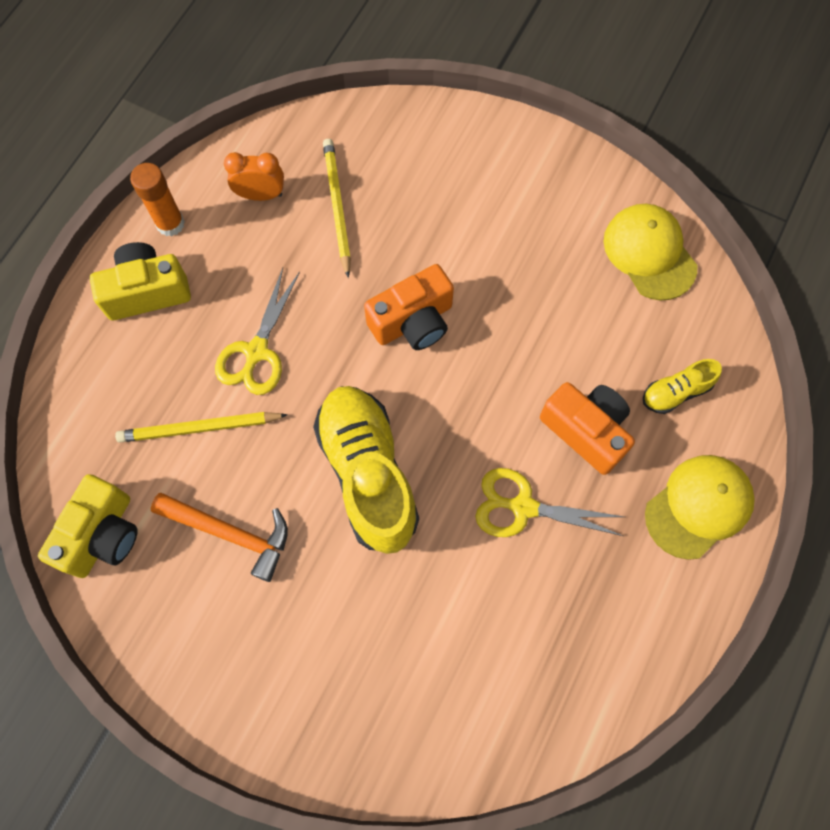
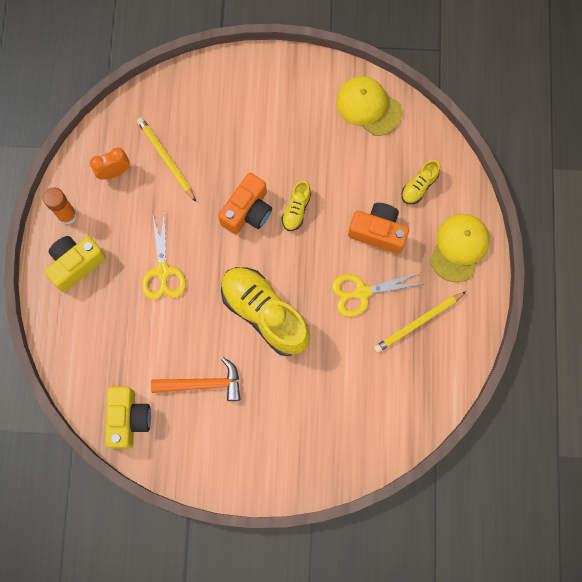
camera: 25 degrees left, 5 degrees up
(199, 428) = (153, 332): yellow pencil -> yellow pencil (418, 323)
(482, 349) = (296, 210): none -> yellow shoe

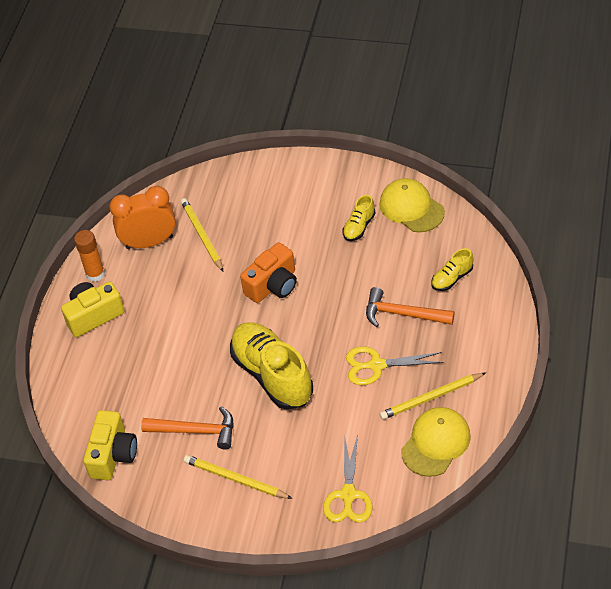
camera: 15 degrees right, 25 degrees down
(114, 172) = (149, 242): orange clock -> orange clock, size x1.66
(163, 271) = (177, 329): yellow scissors -> yellow scissors (348, 495)
(250, 432) = (235, 479): none -> yellow pencil
(296, 210) = (322, 288): yellow shoe -> yellow shoe (359, 227)
(378, 232) = (402, 314): orange camera -> orange hammer
(459, 247) = (485, 335): yellow cap -> yellow cap (436, 443)

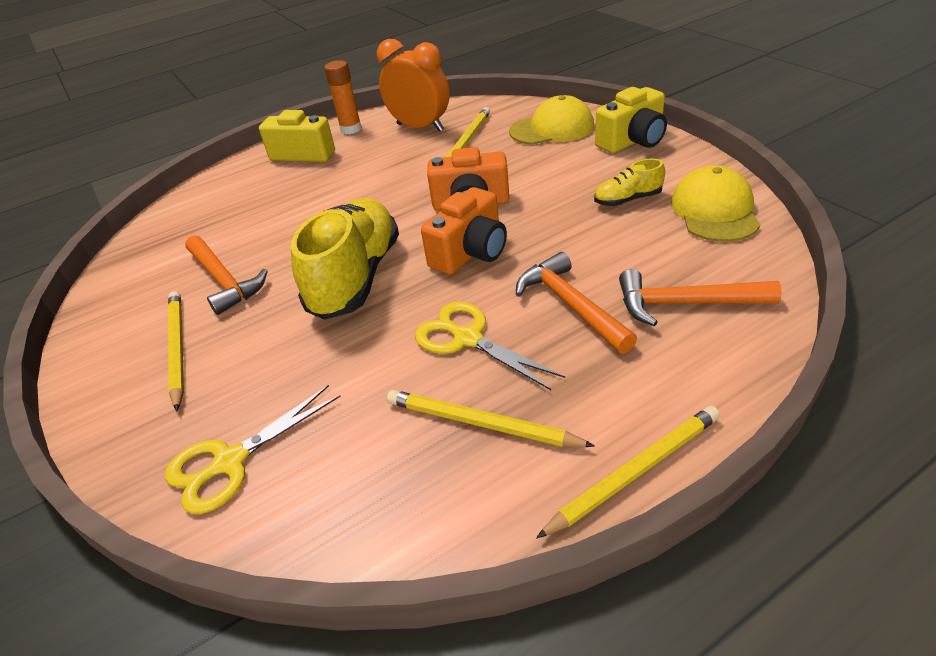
camera: 45 degrees right, 10 degrees down
(113, 455) = (147, 256): yellow camera -> yellow camera (633, 141)
(315, 317) = (470, 253): none -> orange camera
(436, 443) = (410, 489): yellow cap -> yellow cap (552, 129)
(452, 278) = (684, 303): yellow shoe -> orange hammer
(507, 371) = (634, 471): none -> yellow pencil

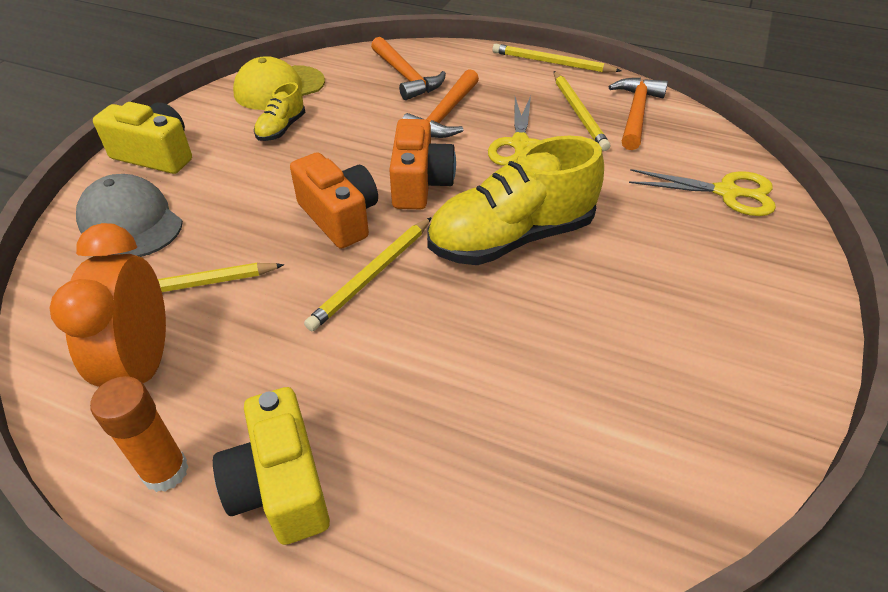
camera: 130 degrees left, 5 degrees up
(177, 349) = (707, 302): yellow pencil -> yellow pencil (372, 275)
(224, 281) = (608, 341): orange hammer -> orange hammer (635, 113)
(470, 253) = (420, 184): orange camera -> orange camera turned 90 degrees clockwise
(552, 129) = (131, 222): yellow cap -> grey cap
(627, 200) = (281, 129): yellow shoe -> yellow shoe turned 75 degrees clockwise

